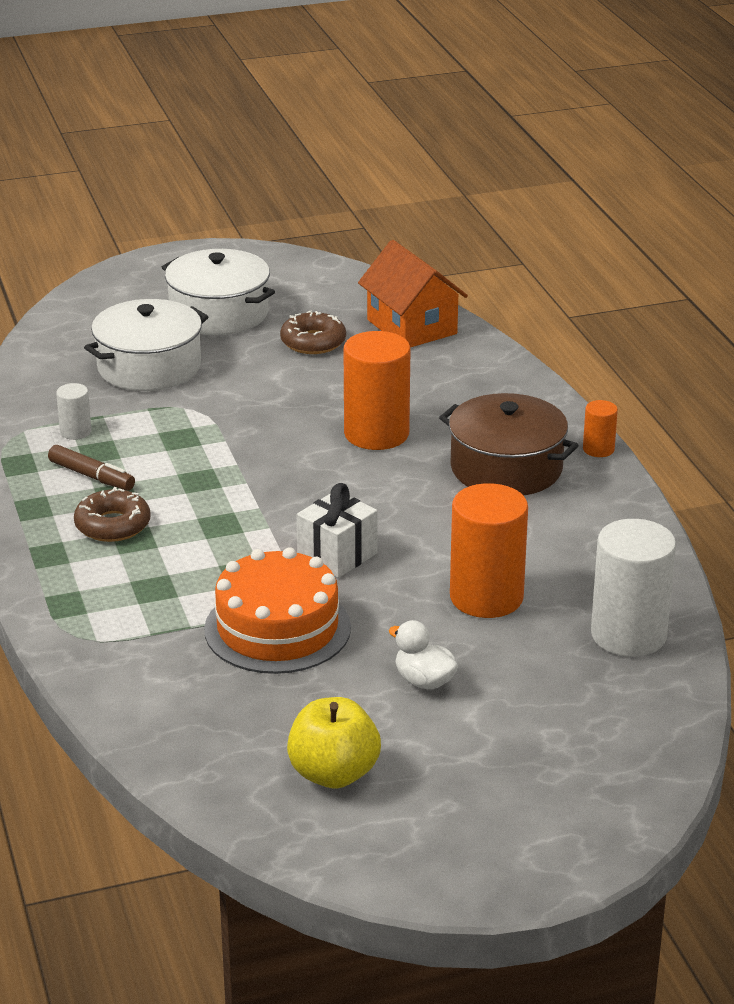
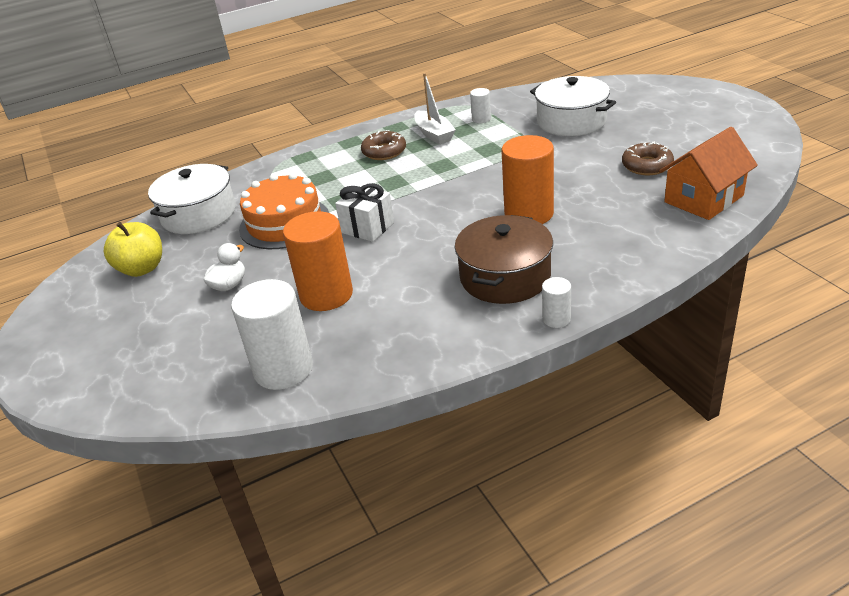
camera: 85 degrees right, 5 degrees up
(92, 476) = (434, 134): brown marker -> white boat
(219, 313) = (661, 126): white pot -> white pot (198, 214)
(598, 449) = (556, 319): orange cylinder -> white cylinder

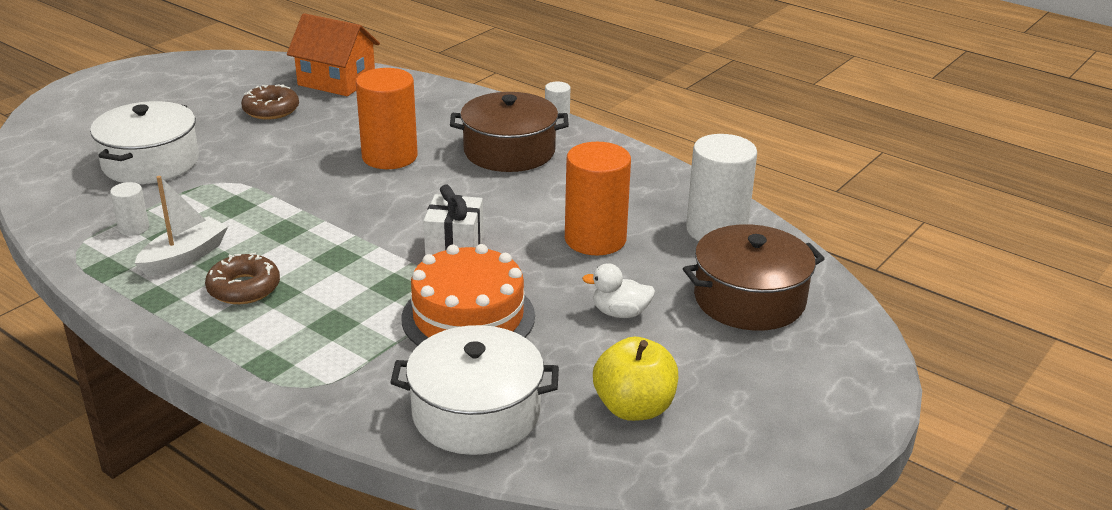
camera: 120 degrees left, 5 degrees down
(181, 355) = (749, 299): none -> brown pot

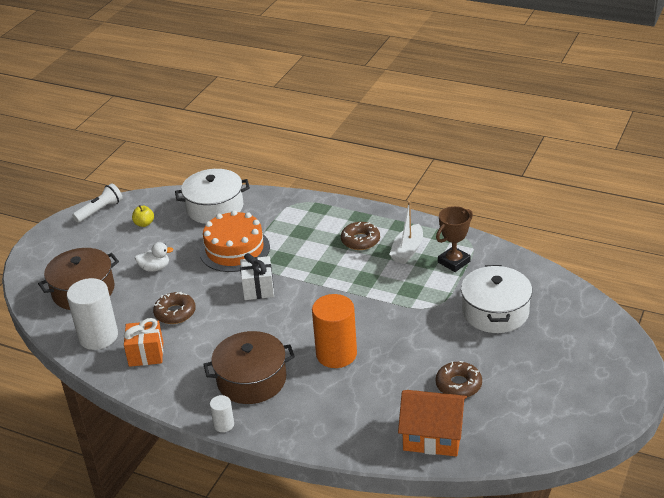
camera: 170 degrees right, 5 degrees up
(134, 228) = (454, 262): white cylinder -> brown trophy
(595, 239) = (175, 313): orange cylinder -> brown donut
(634, 408) = (144, 224): yellow apple -> yellow apple, size x0.56
(645, 198) = (146, 354): none -> orange gift
(735, 465) = (100, 210): none -> white flashlight

